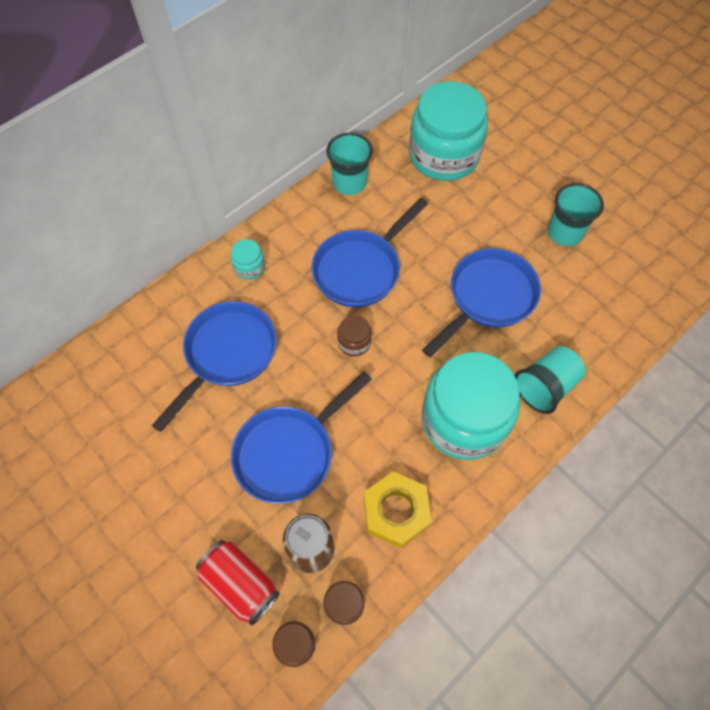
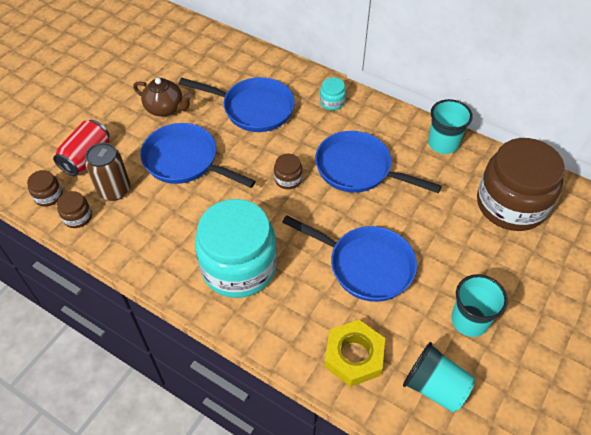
camera: 75 degrees right, 10 degrees down
(185, 463) = (165, 108): none -> brown teapot
(396, 511) = (151, 234): yellow nut -> yellow nut (354, 356)
(444, 155) = (511, 204): turquoise jar -> brown jar
(545, 386) = (288, 325): turquoise cup -> turquoise cup (435, 387)

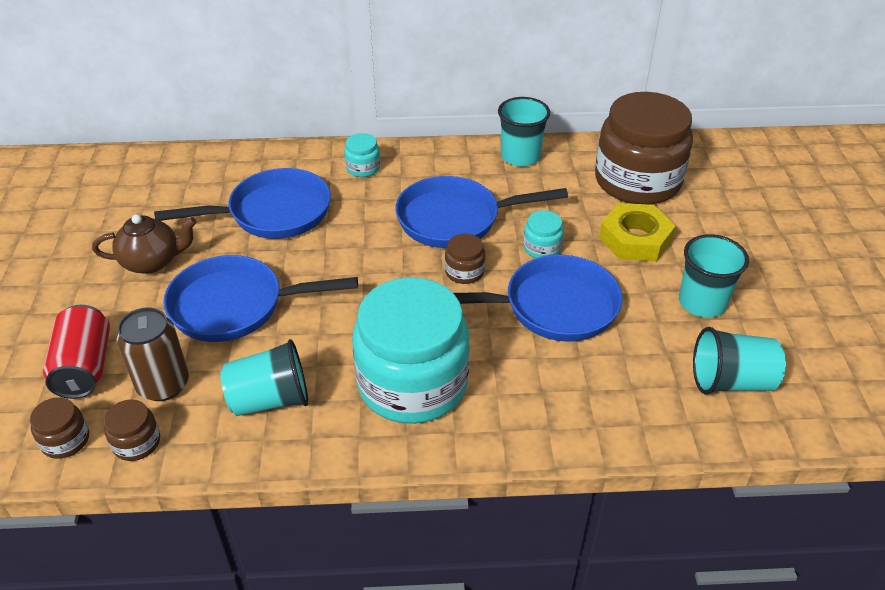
camera: 35 degrees left, 10 degrees down
(157, 231) = (270, 400): none -> turquoise cup
(288, 179) = (385, 265): brown jar -> brown jar (464, 272)
(354, 356) = (626, 400): yellow nut -> yellow nut (635, 239)
(396, 220) = (542, 248): none -> turquoise jar

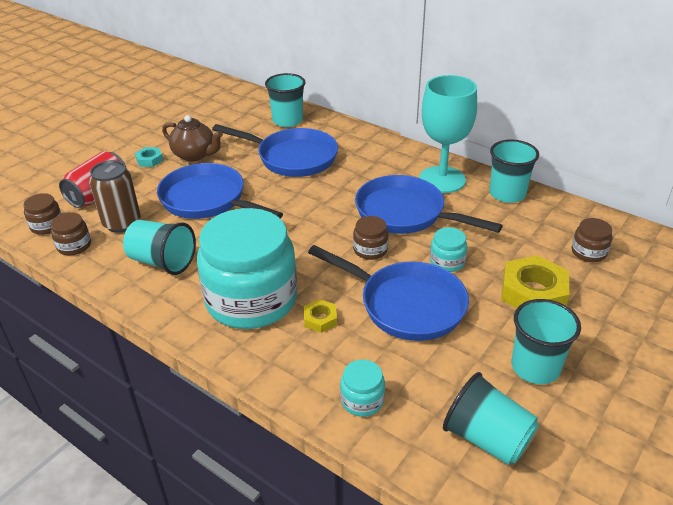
camera: 40 degrees right, 5 degrees down
(99, 294) = (149, 160): none -> turquoise nut
(215, 172) = (287, 120): none -> turquoise cup
(363, 168) = (381, 155): turquoise jar -> turquoise jar (362, 400)
(449, 168) = (442, 179): none -> turquoise goblet
(497, 363) = (320, 319): none -> yellow nut
(637, 181) = (588, 252): brown jar -> brown jar, size x0.40

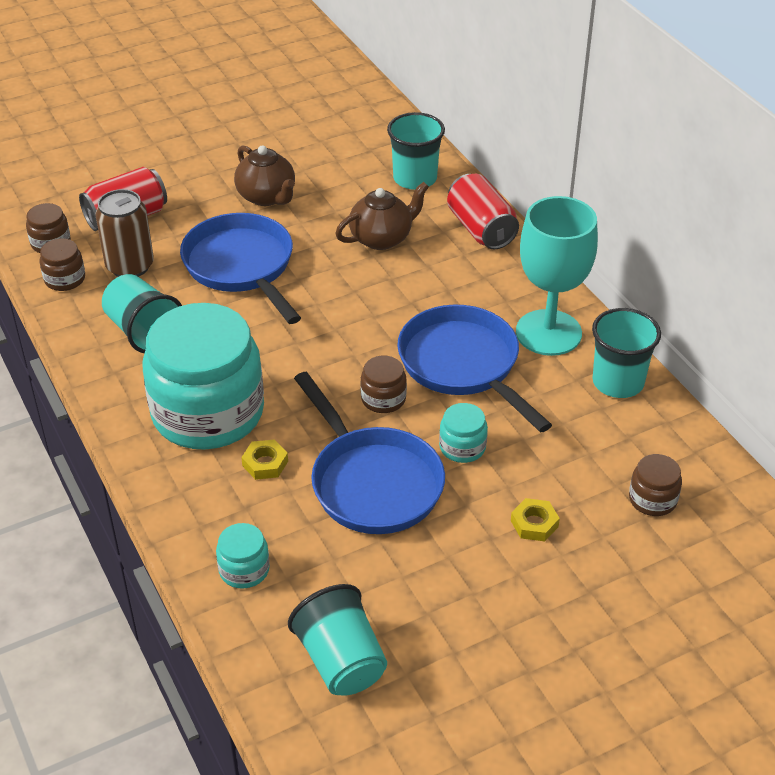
camera: 25 degrees right, 5 degrees up
(149, 160) = (210, 187): turquoise nut -> none
(292, 158) = (382, 238): blue pan -> brown teapot
(352, 136) = (481, 229): none -> red can
(533, 292) = (534, 524): yellow nut -> yellow nut, size x0.51
(535, 367) = (458, 610): turquoise cup -> none

